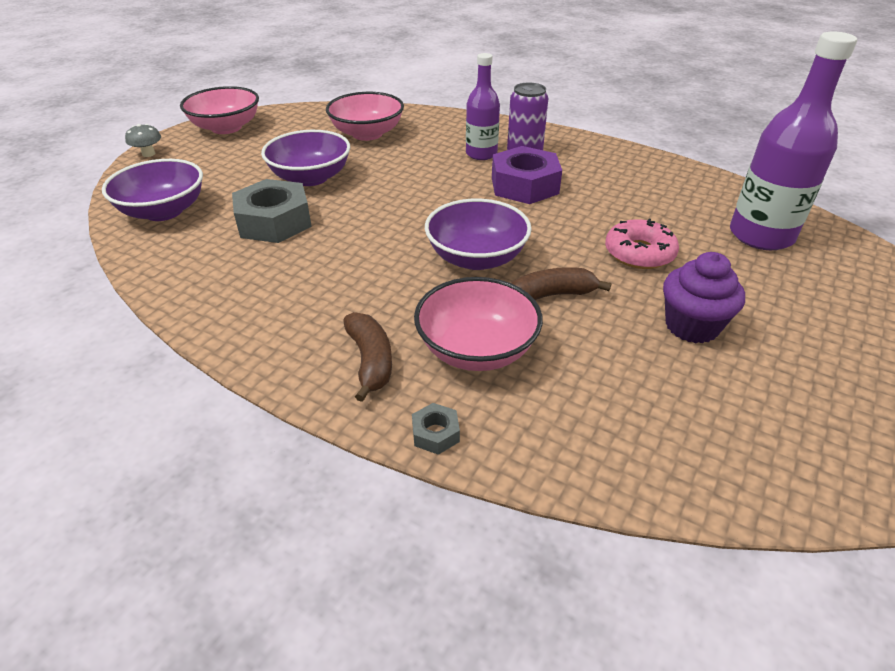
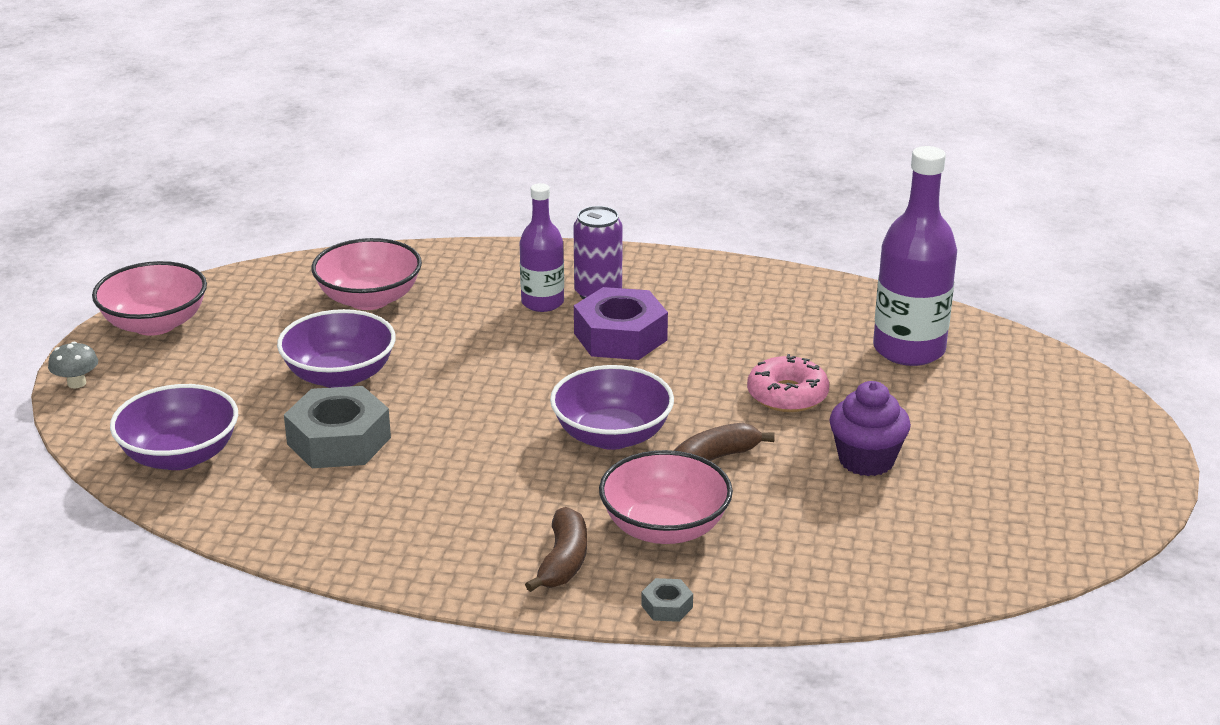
camera: 20 degrees left, 10 degrees down
(370, 361) = (563, 561): brown banana -> brown banana turned 45 degrees clockwise

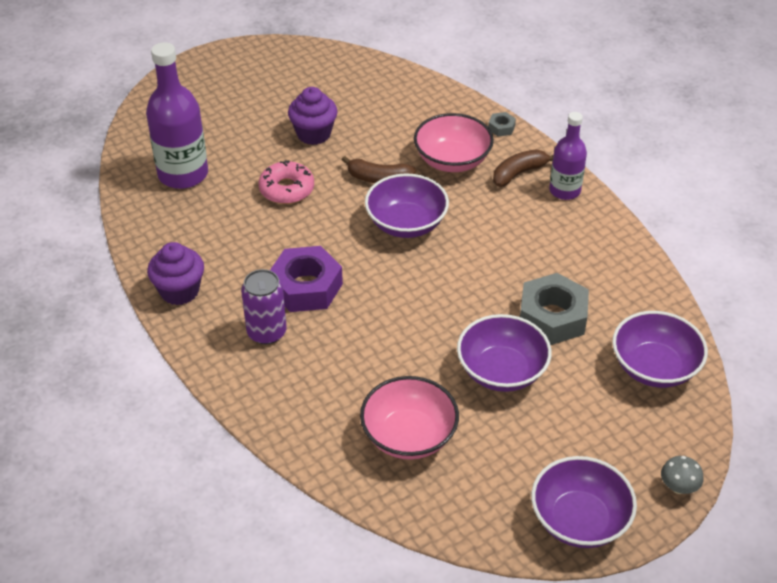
camera: 135 degrees left, 15 degrees up
(155, 324) = (579, 520): pink bowl -> purple bowl
(542, 302) = (309, 349): purple bottle -> purple bottle (564, 190)
(723, 278) = (179, 291): none -> purple cupcake

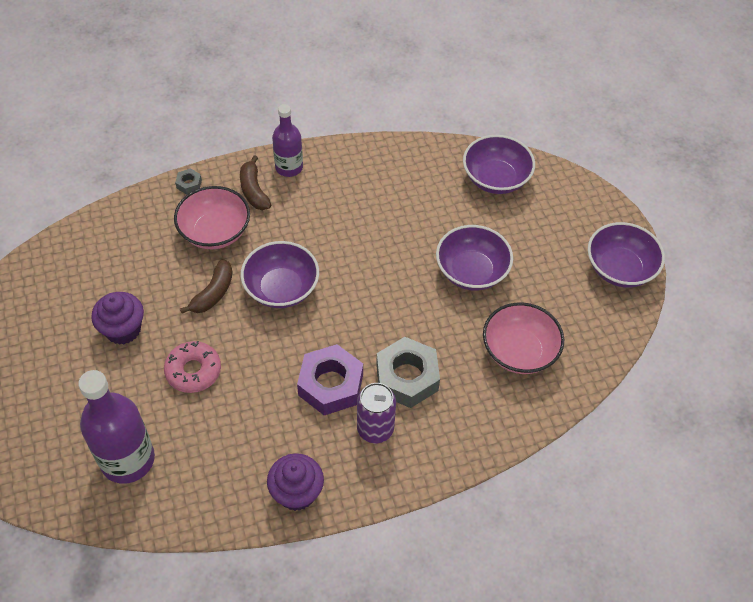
camera: 75 degrees left, 10 degrees up
(552, 317) = (426, 222): grey nut -> grey nut (407, 377)
(678, 487) = (604, 204): grey mushroom -> none

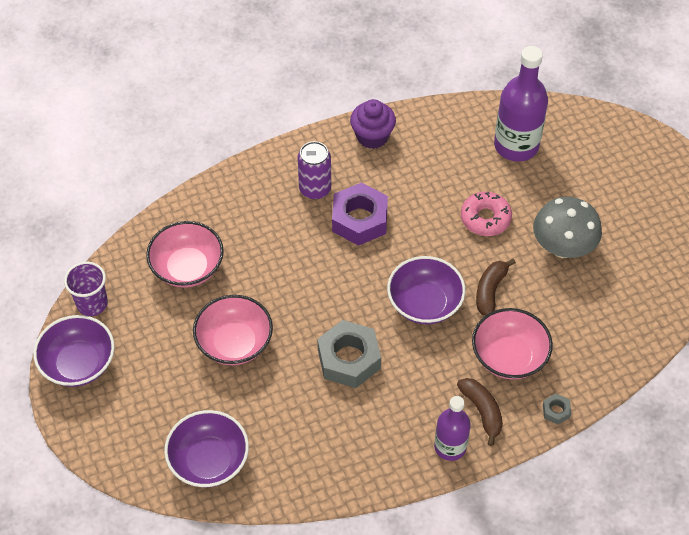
camera: 175 degrees right, 0 degrees up
(123, 329) = (563, 247): purple cupcake -> grey mushroom
(407, 377) = (291, 233): grey nut -> grey nut (349, 359)
(471, 271) = (234, 343): purple bowl -> pink bowl
(614, 324) = (92, 304): none -> purple cup

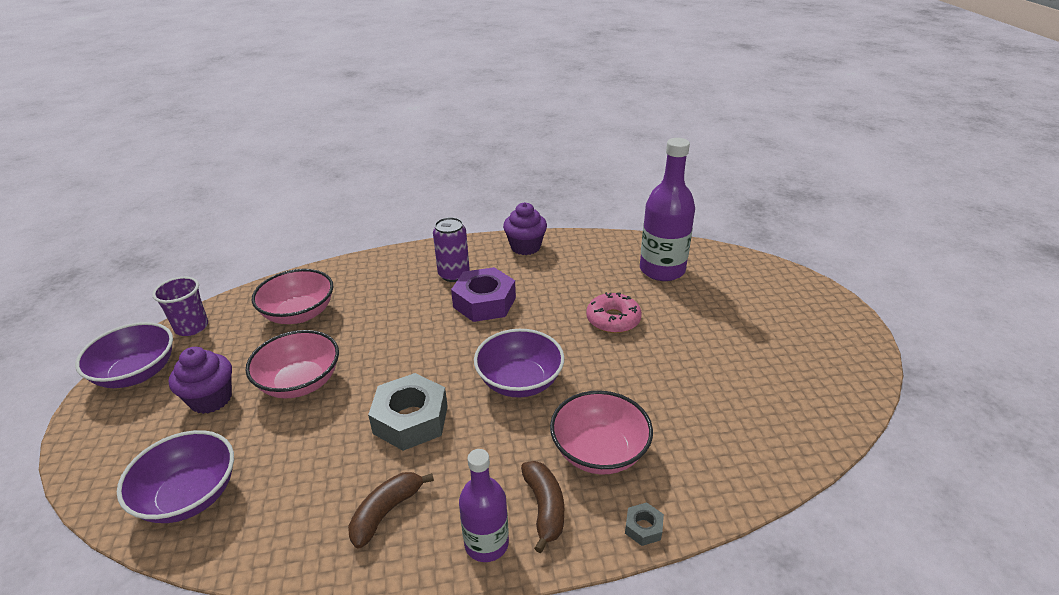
camera: 15 degrees right, 20 degrees down
(166, 375) = (211, 399): none -> purple cupcake
(490, 291) = (597, 382): brown banana -> brown banana (386, 512)
(563, 247) = (692, 356): grey mushroom -> none

